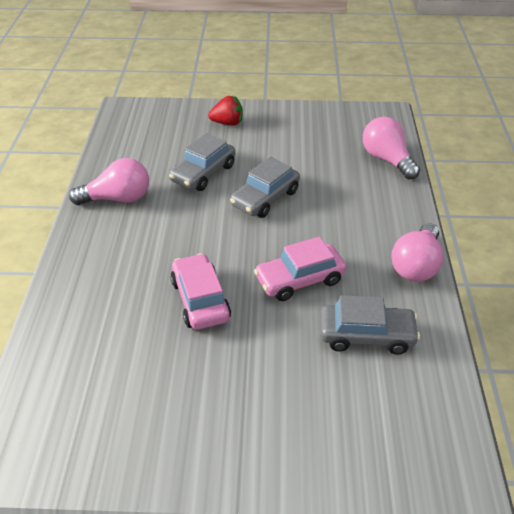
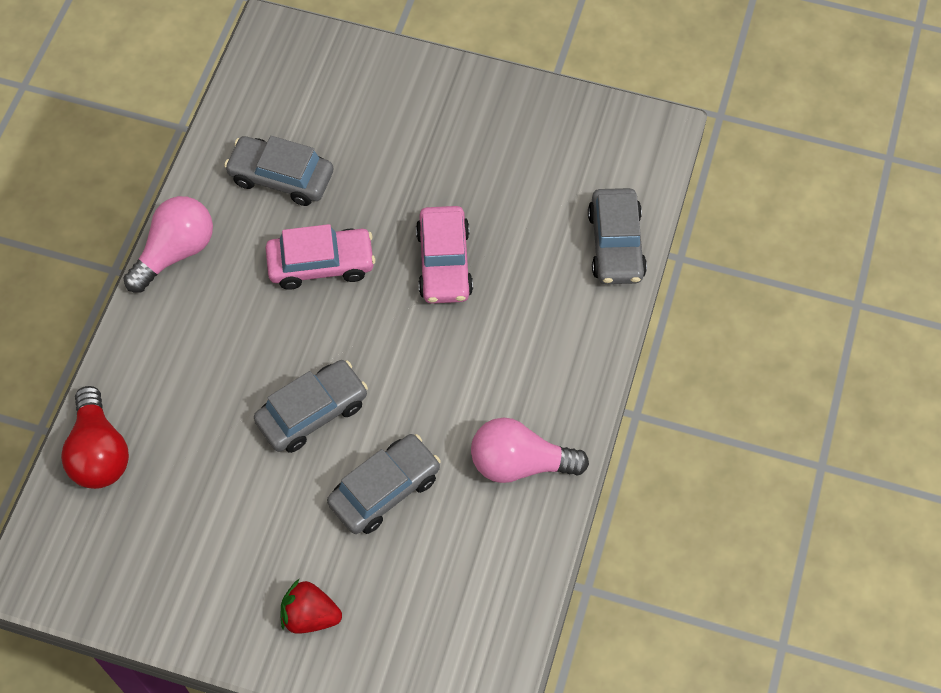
camera: 165 degrees left, 20 degrees up
(50, 344) = (616, 244): none -> grey car
(387, 160) = (99, 452): pink light bulb -> red light bulb

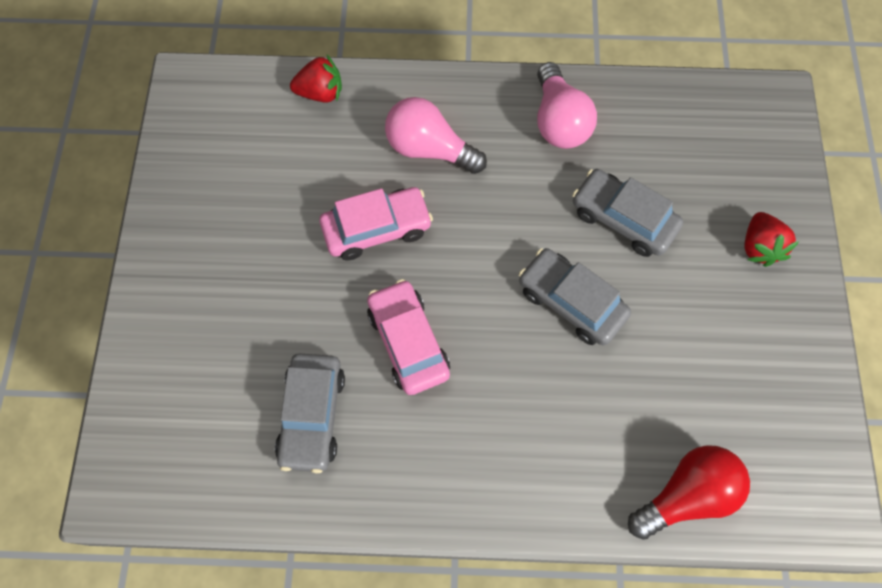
camera: 105 degrees left, 5 degrees up
(175, 252) = (434, 500): pink light bulb -> pink light bulb (429, 149)
(616, 244) = (320, 93): grey car -> red strawberry

